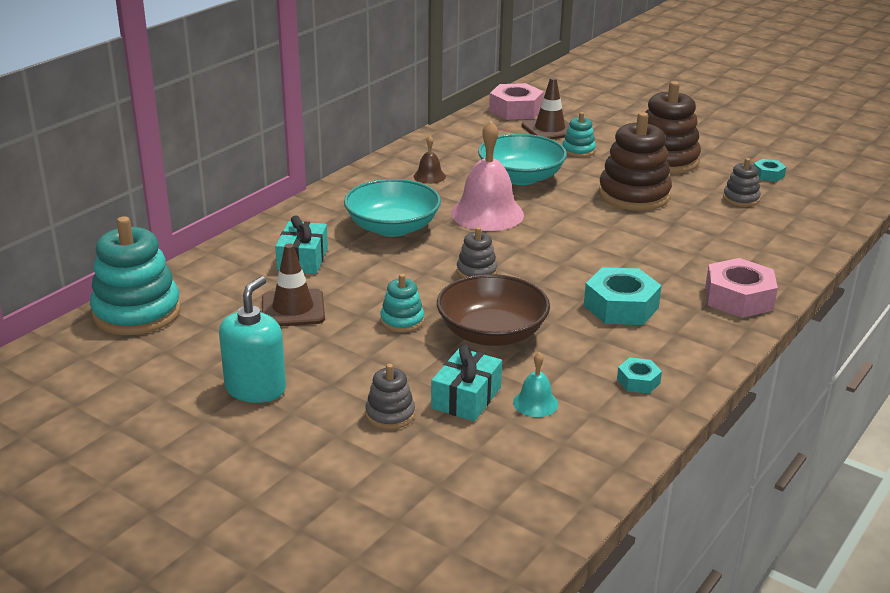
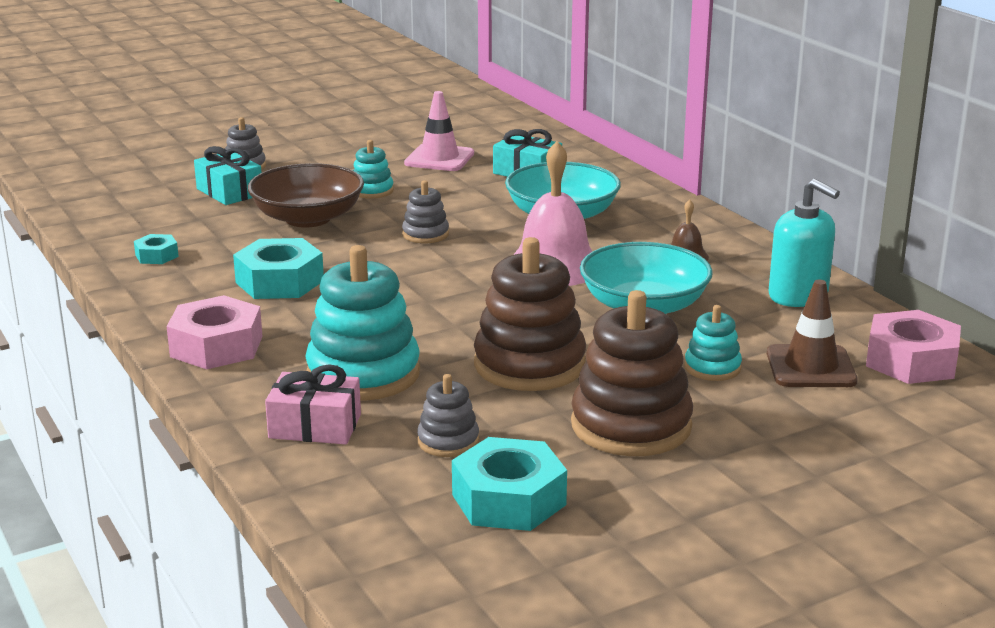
camera: 115 degrees right, 5 degrees down
(137, 312) = (492, 114): turquoise stacking toy -> turquoise stacking toy (363, 374)
(255, 388) = (335, 135): turquoise soap dispenser -> turquoise soap dispenser (798, 296)
(293, 309) = (439, 158): brown traffic cone -> pink traffic cone
(535, 403) = (187, 212): turquoise bell -> none
(768, 175) = (508, 499): turquoise nut -> turquoise nut, size x1.92
(778, 237) = (315, 426): none -> pink gift

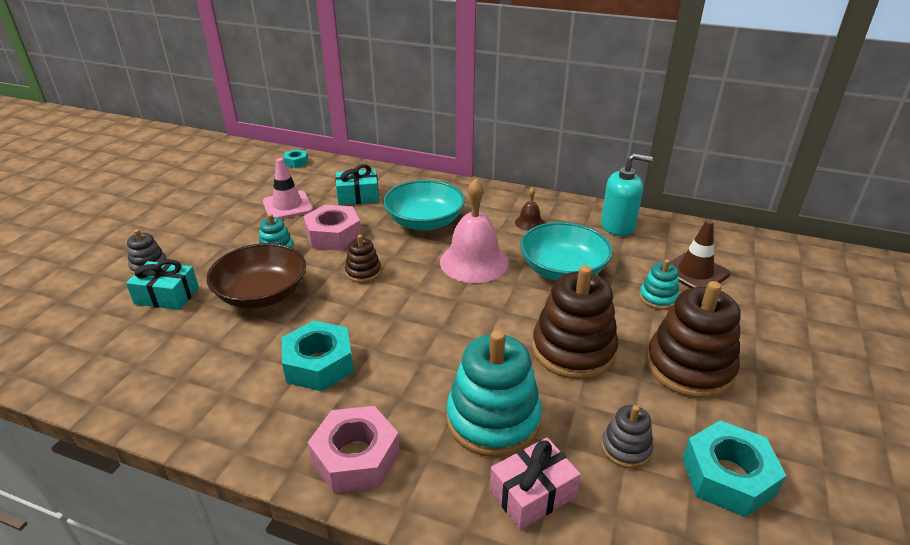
camera: 40 degrees left, 10 degrees up
(156, 256) = (183, 388): turquoise nut -> turquoise nut (296, 162)
(425, 234) = (363, 272): grey stacking toy -> brown stacking toy
(911, 361) = (723, 245): pink nut -> pink nut (333, 235)

